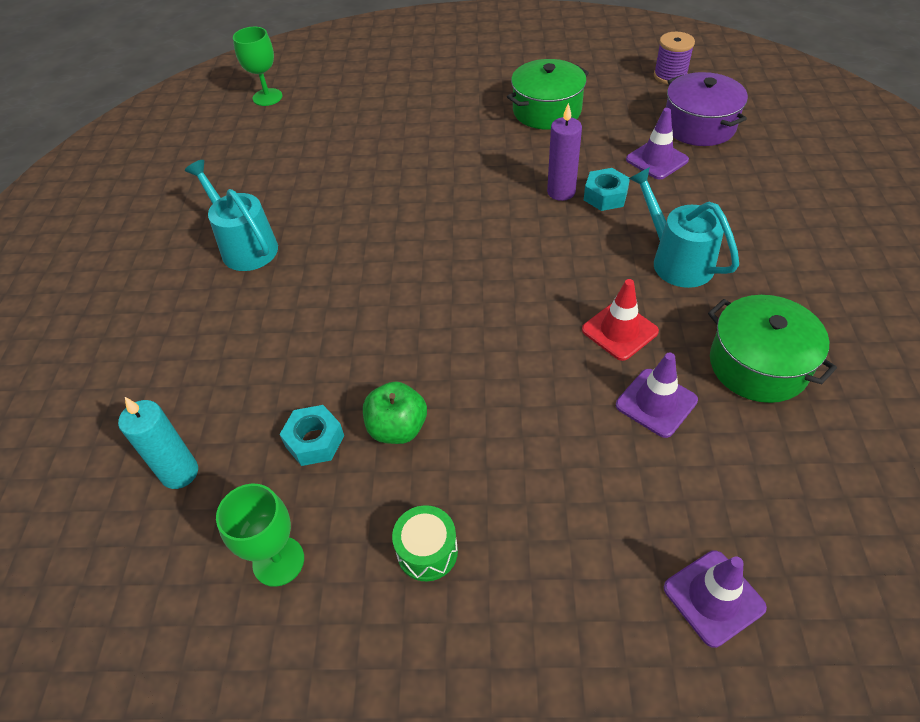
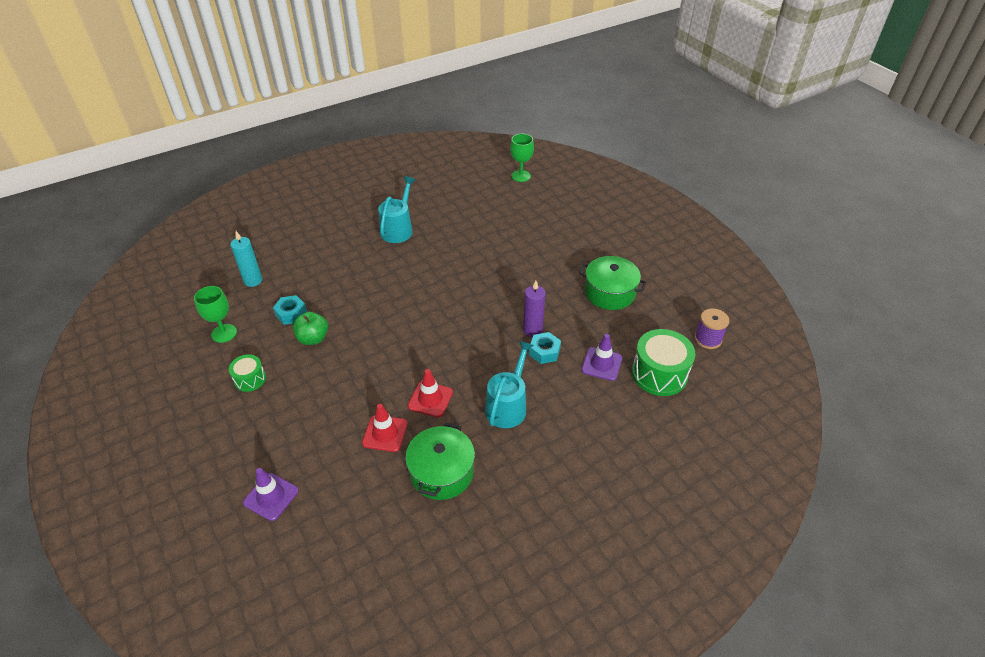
camera: 55 degrees right, 5 degrees down
(656, 403) = (385, 433): purple traffic cone -> red traffic cone
(699, 126) = (659, 374): purple pot -> green drum

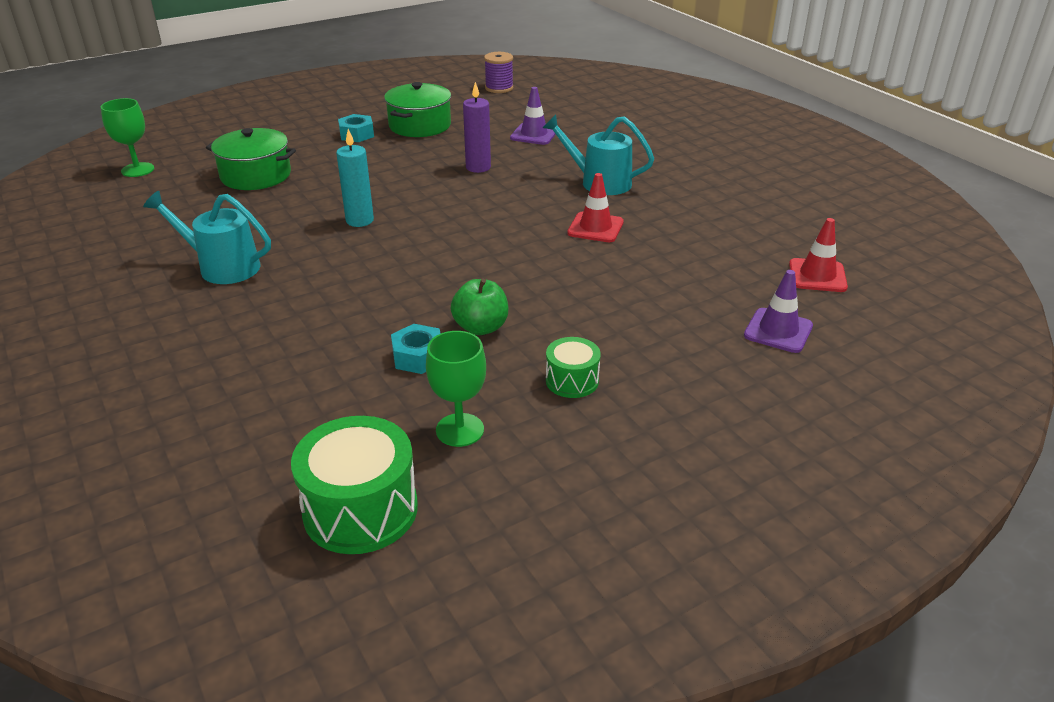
camera: 90 degrees left, 10 degrees down
(253, 281) = (313, 416): turquoise candle -> turquoise candle (359, 220)
(385, 433) = (655, 255): red traffic cone -> red traffic cone (817, 276)
(441, 472) = (702, 218): green pot -> green pot (256, 175)
(544, 352) = (515, 162): turquoise nut -> turquoise nut (357, 134)
(659, 374) = (547, 110): green drum -> green drum (360, 509)

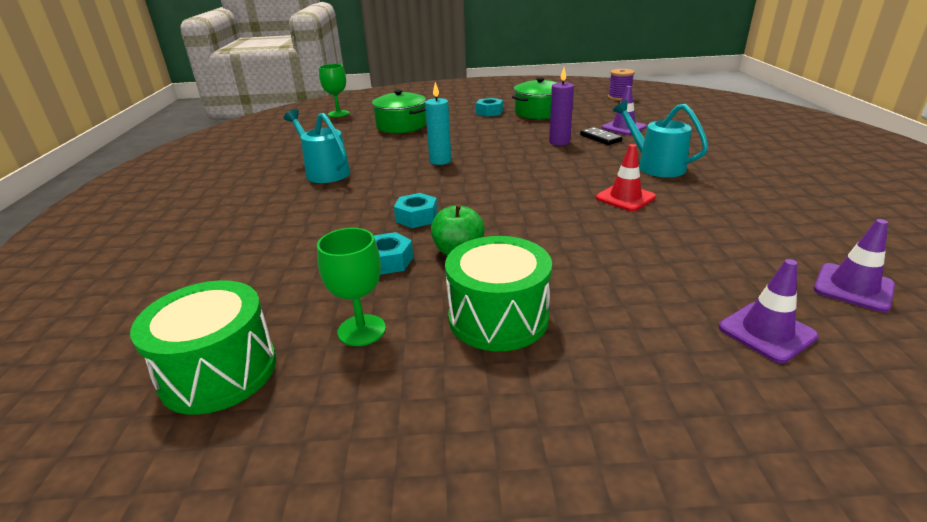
camera: 30 degrees right, 5 degrees down
(401, 300) = (416, 217): none -> turquoise nut
(519, 154) = (600, 138): none -> black domino
(572, 380) = (498, 317): green drum -> green drum, size x1.80
(817, 276) = (853, 287): red traffic cone -> purple traffic cone

